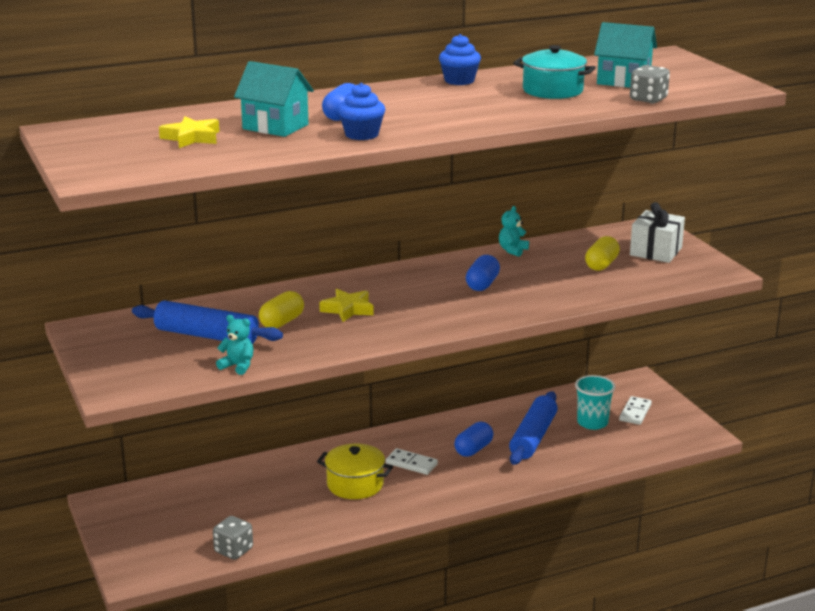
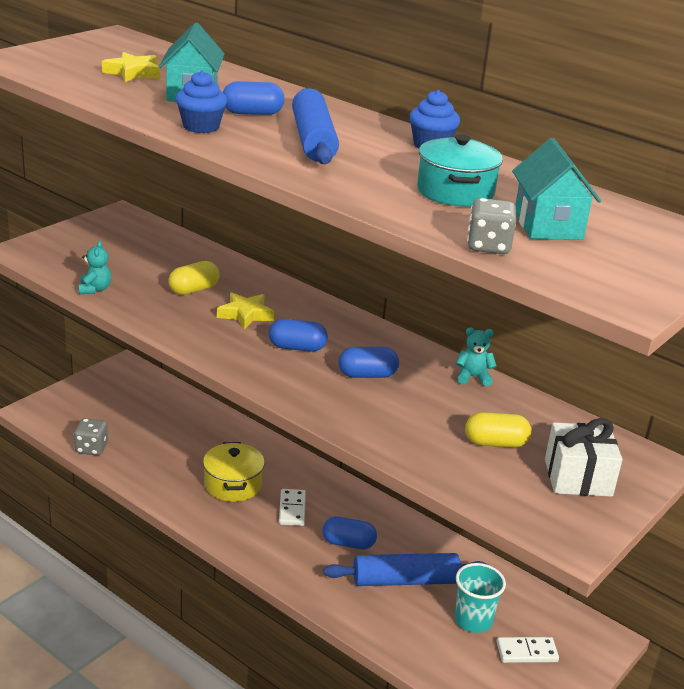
camera: 60 degrees right, 5 degrees up
(206, 336) = (142, 264): blue rolling pin -> blue rolling pin (313, 140)
(282, 322) = (194, 290): yellow capsule -> yellow capsule turned 45 degrees counterclockwise
(420, 300) = (297, 348): none -> blue capsule

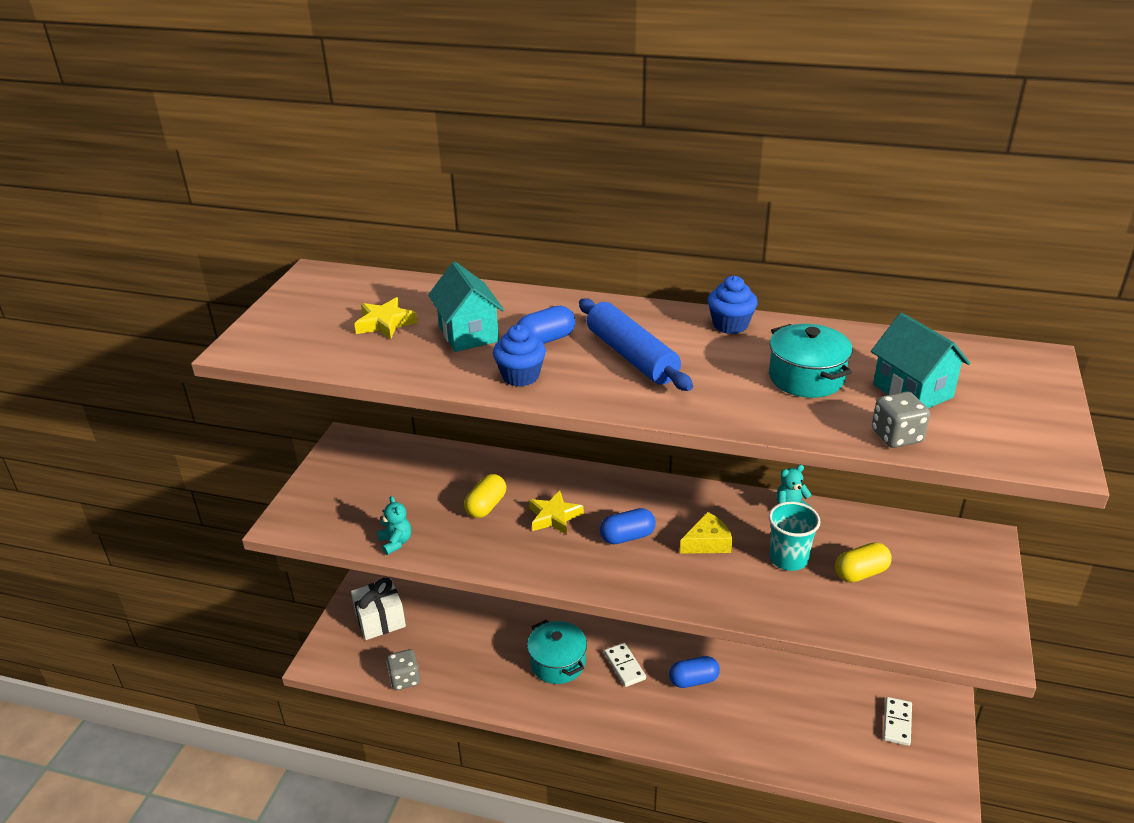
camera: 20 degrees left, 5 degrees up
(233, 485) = (557, 663): yellow pot -> turquoise pot
(367, 375) = (707, 543): blue capsule -> yellow cheese
(405, 580) = (762, 697): blue rolling pin -> none
(473, 620) = (839, 711): turquoise cup -> turquoise cup (788, 559)
(527, 652) = (897, 723): white domino -> white domino turned 45 degrees counterclockwise
(578, 477) = (946, 581): white gift -> white gift (380, 620)

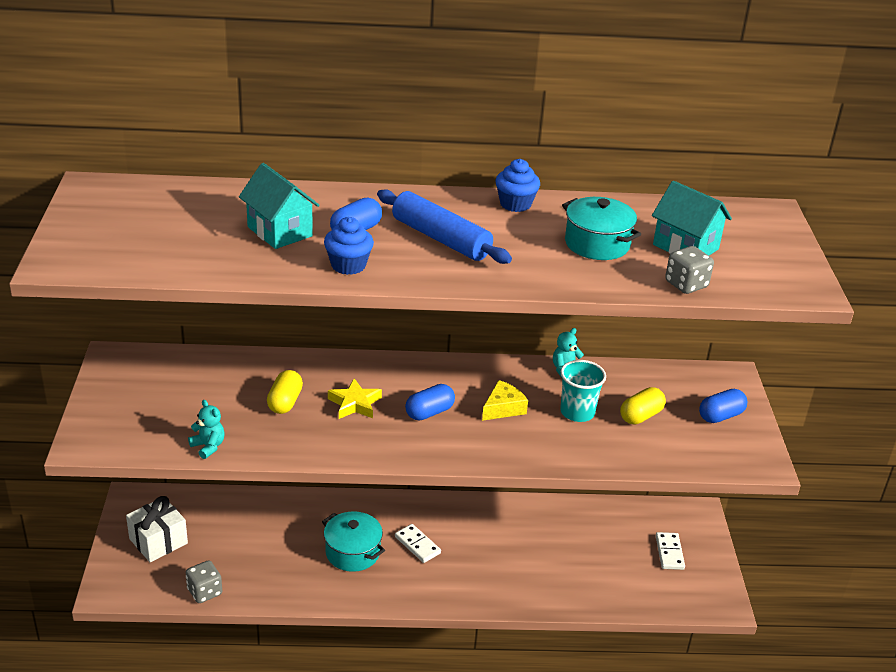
camera: 20 degrees left, 0 degrees up
(385, 323) = (192, 228): yellow star -> none
(693, 680) = (484, 547): blue capsule -> blue capsule (720, 416)

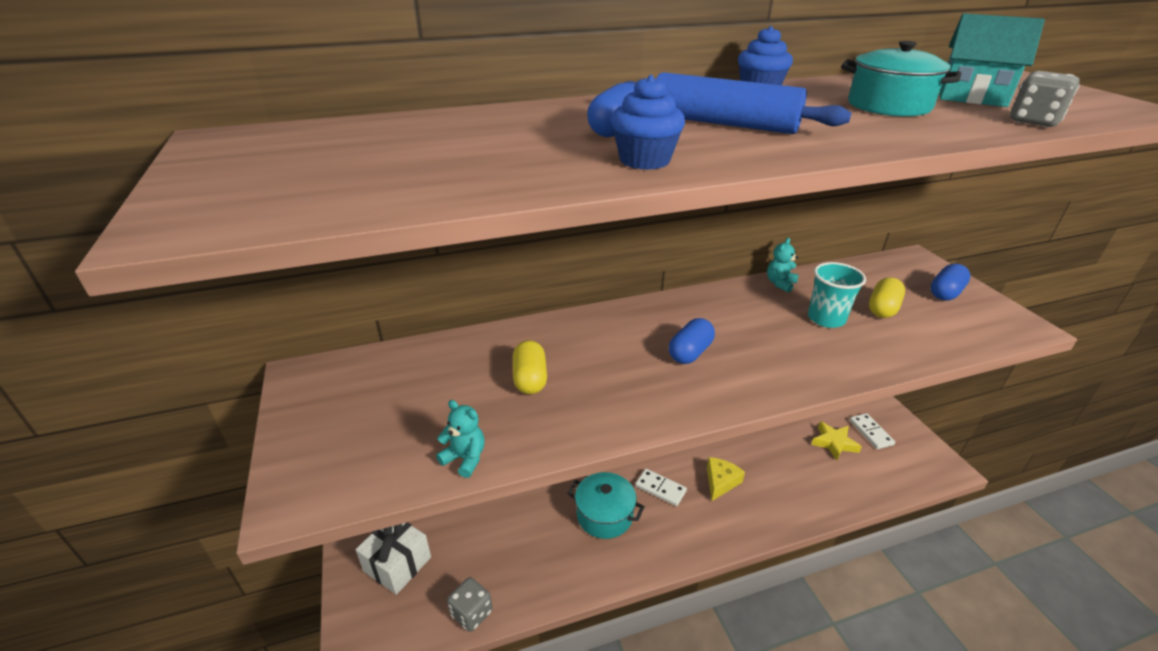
camera: 15 degrees left, 0 degrees up
(279, 231) = (519, 143): turquoise house -> none
(355, 404) = (607, 362): yellow star -> yellow star (834, 443)
(503, 408) = (757, 331): yellow cheese -> yellow cheese (720, 482)

